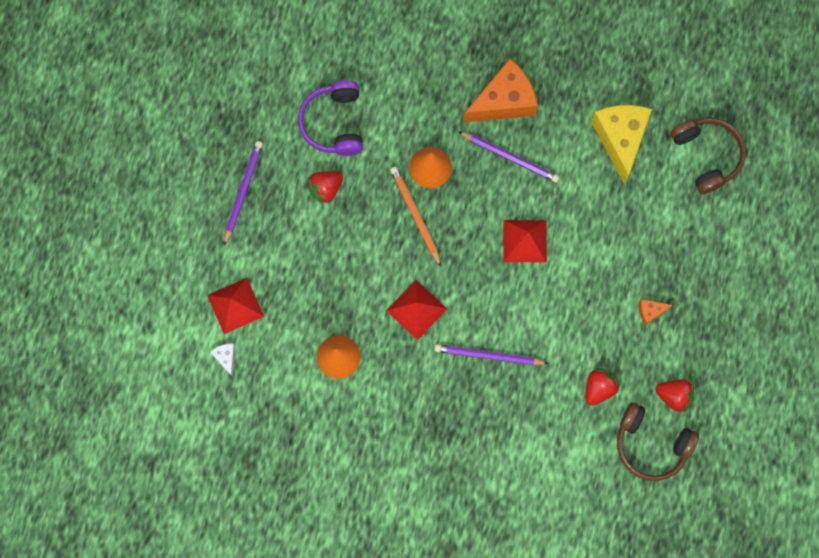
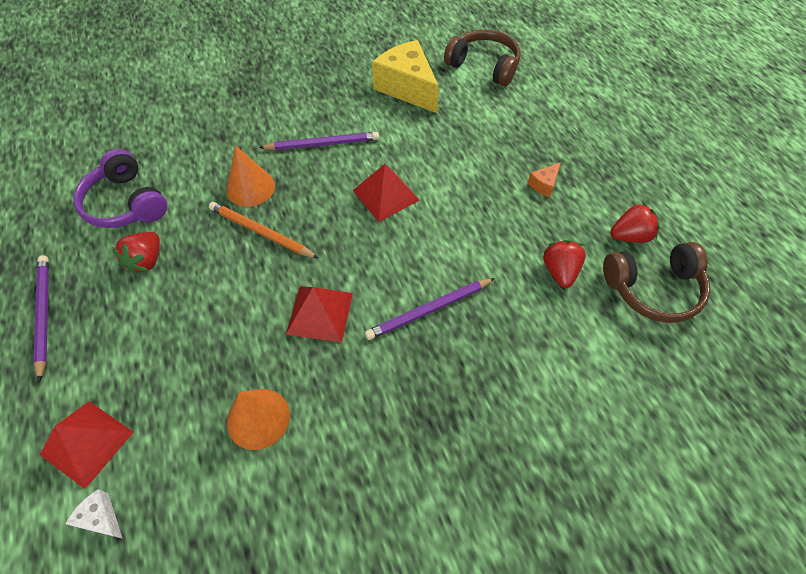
camera: 35 degrees left, 20 degrees down
(504, 101) = (287, 111): orange cheese -> none

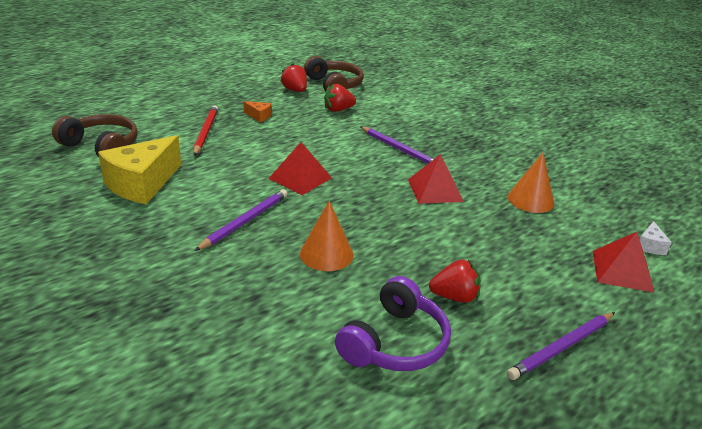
camera: 110 degrees left, 25 degrees down
(261, 232) = (377, 234): orange pencil -> none
(323, 144) = (245, 221): purple pencil -> purple pencil turned 60 degrees clockwise
(484, 66) = (101, 147): brown headphones -> brown headphones turned 105 degrees clockwise
(506, 136) = (205, 132): none -> red pencil

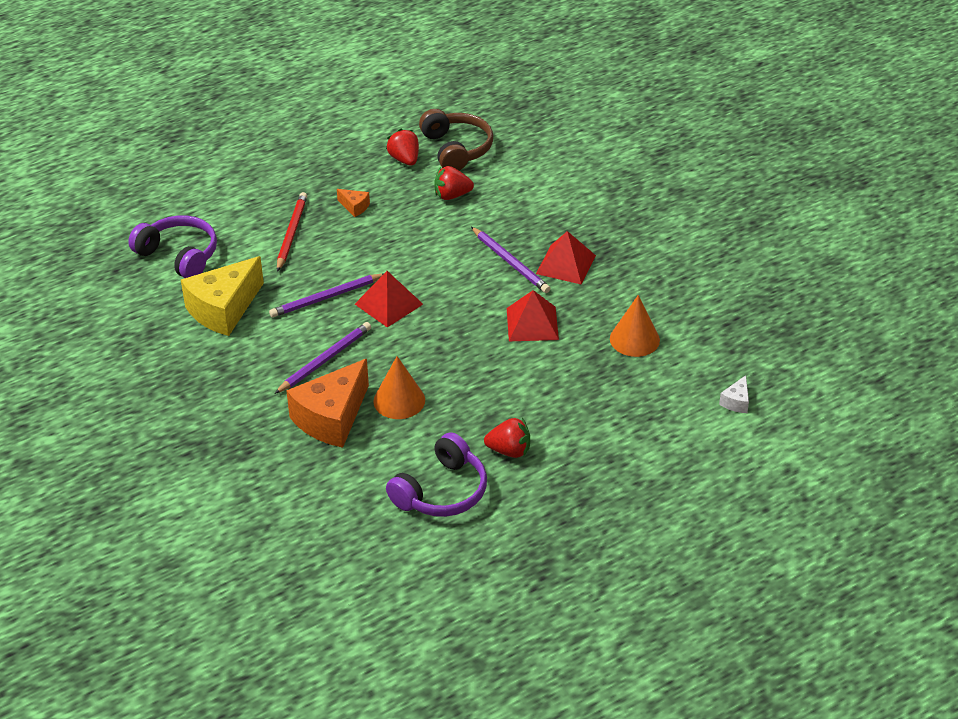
camera: 10 degrees right, 10 degrees up
(101, 147) = (179, 256): brown headphones -> purple headphones
(257, 272) = (331, 418): none -> orange cheese
(562, 348) = (588, 503): purple pencil -> purple pencil (326, 298)
(622, 271) = (689, 429): red pyramid -> red pyramid (565, 264)

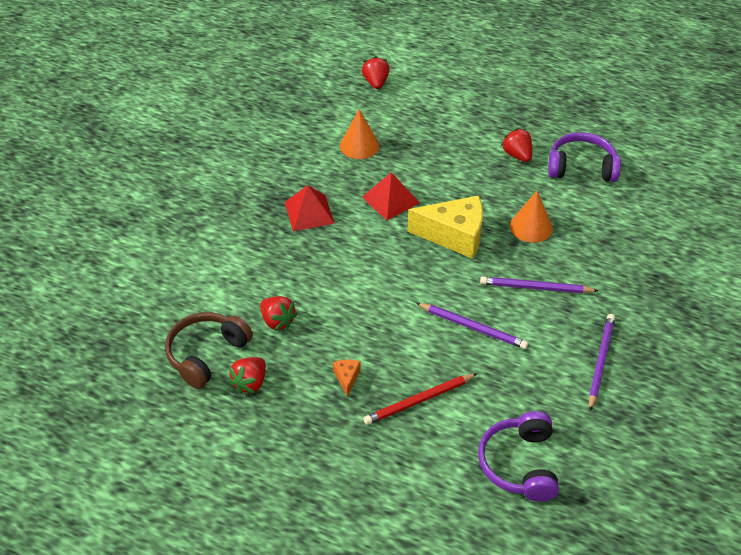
camera: 125 degrees left, 5 degrees up
(223, 309) = (548, 384): yellow cheese -> yellow cheese (454, 236)
(331, 418) = (582, 251): orange cheese -> none
(388, 304) = (444, 286): red pyramid -> none
(510, 262) = (333, 243): purple pencil -> purple pencil (600, 361)
(736, 402) = (376, 83): white cheese -> red strawberry

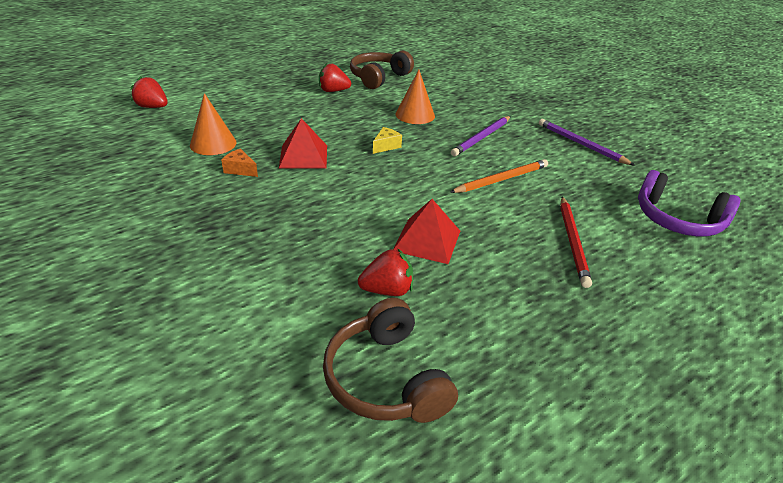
camera: 60 degrees left, 10 degrees down
(250, 383) = (467, 355): red strawberry -> none
(309, 212) = (256, 204): red pyramid -> red pyramid (427, 240)
(347, 378) = (513, 274): orange cheese -> orange cheese (240, 170)
(454, 236) = (386, 146): yellow cheese -> yellow cheese, size x0.43
(473, 327) = (501, 179): purple pencil -> orange pencil
(581, 167) = (379, 78): purple headphones -> brown headphones

